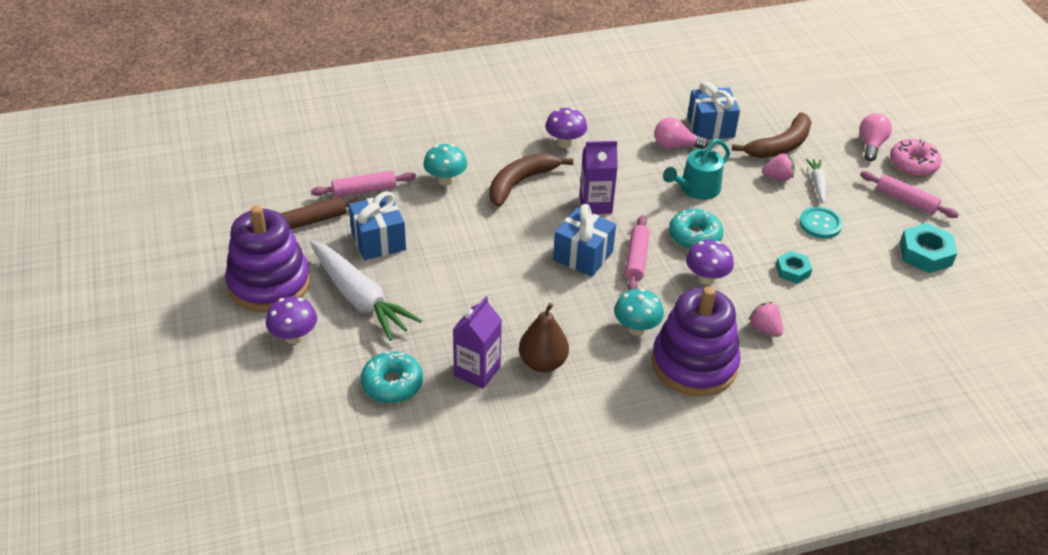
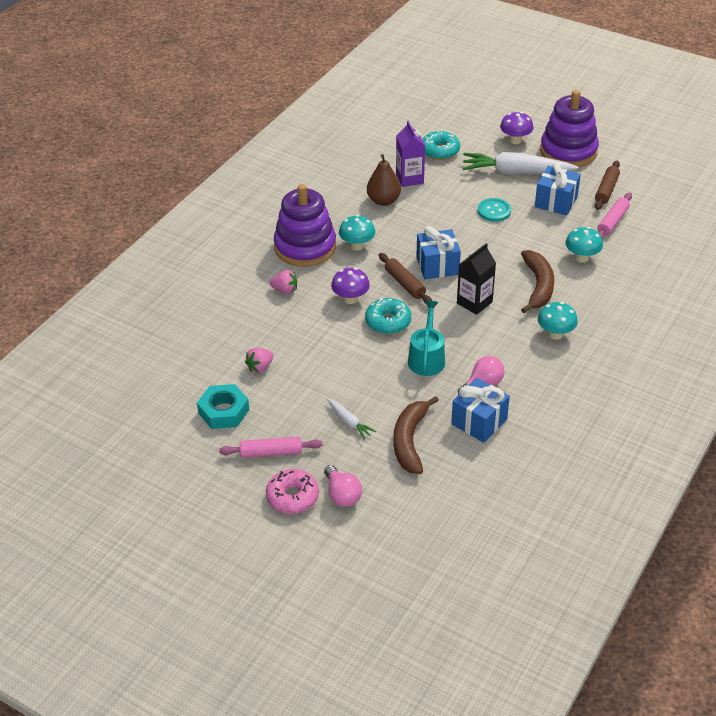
camera: 140 degrees right, 0 degrees up
(565, 143) = (555, 334): purple mushroom -> turquoise mushroom
(595, 204) = (474, 302): purple carton -> black carton
(636, 259) = (404, 284): pink rolling pin -> brown rolling pin
(777, 177) = (383, 408): pink strawberry -> pink strawberry (260, 367)
(792, 271) = (303, 338): turquoise nut -> none
(820, 224) = (316, 387): turquoise button -> turquoise button (494, 211)

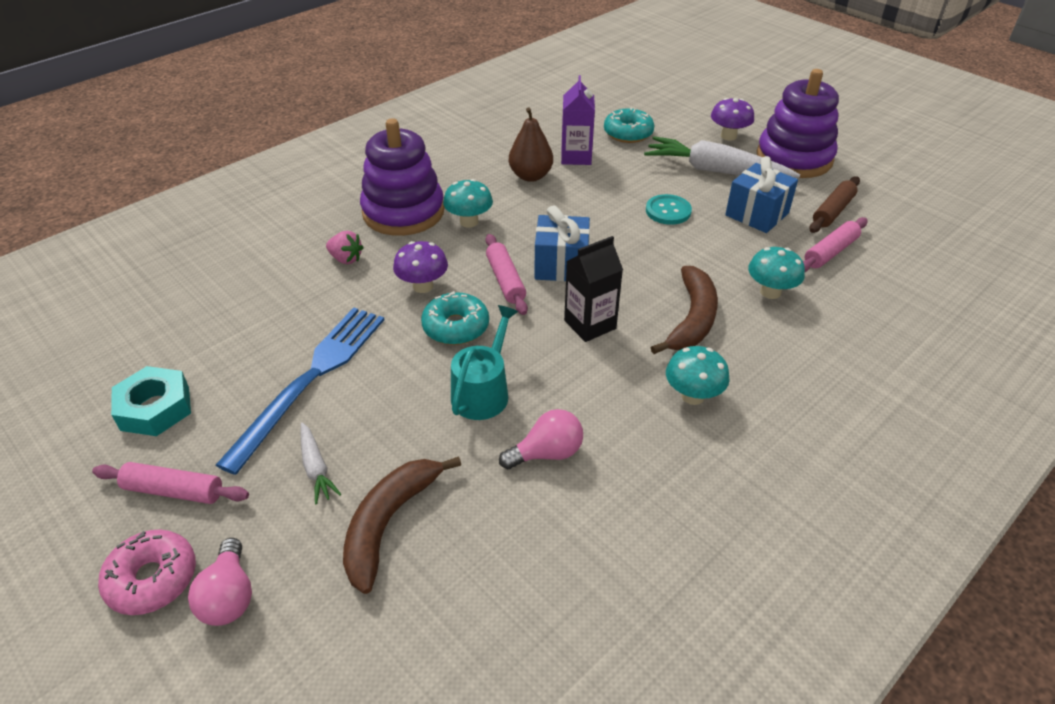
camera: 15 degrees right, 0 degrees up
(260, 367) = (247, 354): pink strawberry -> none
(313, 373) = (311, 379): none -> blue fork
(404, 284) = (505, 280): brown rolling pin -> pink rolling pin
(479, 422) = (513, 516): blue gift -> none

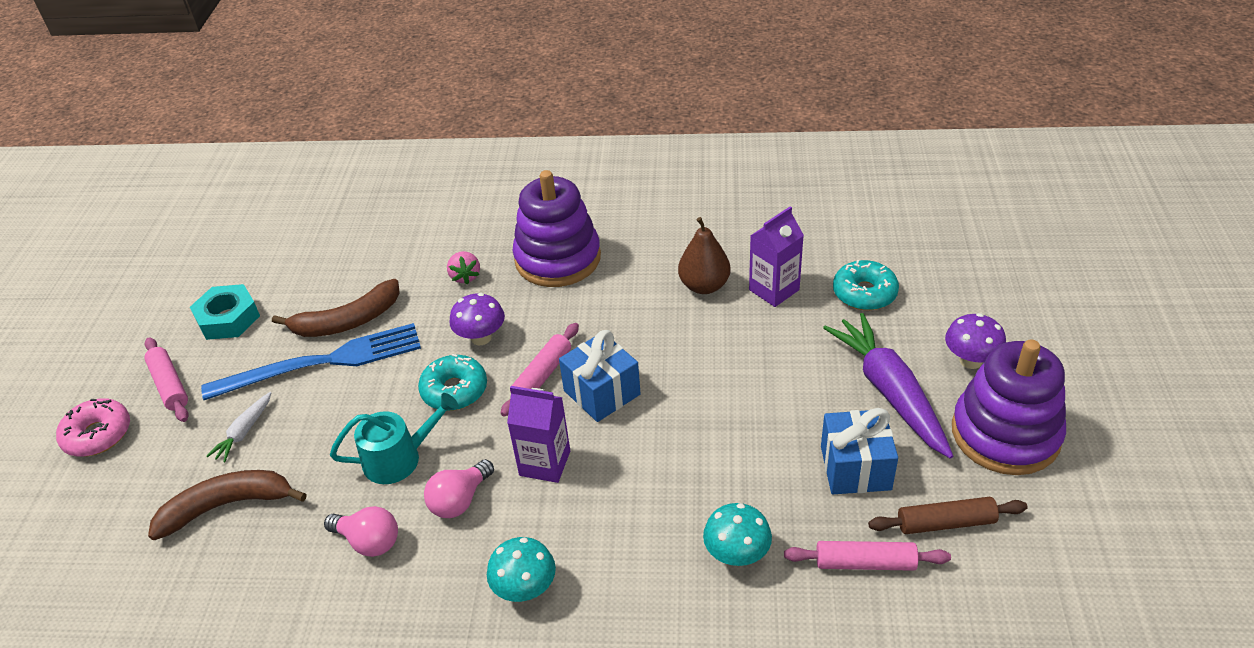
camera: 50 degrees right, 0 degrees up
(229, 596) = (110, 478): pink light bulb -> pink light bulb (460, 500)
(469, 222) = (592, 300): turquoise mushroom -> none
(590, 324) = (545, 463): black carton -> purple carton
(668, 211) = (772, 404): turquoise button -> none
(692, 319) = (628, 524): brown banana -> brown banana (347, 321)
(715, 171) = (889, 392): white carrot -> purple carrot

